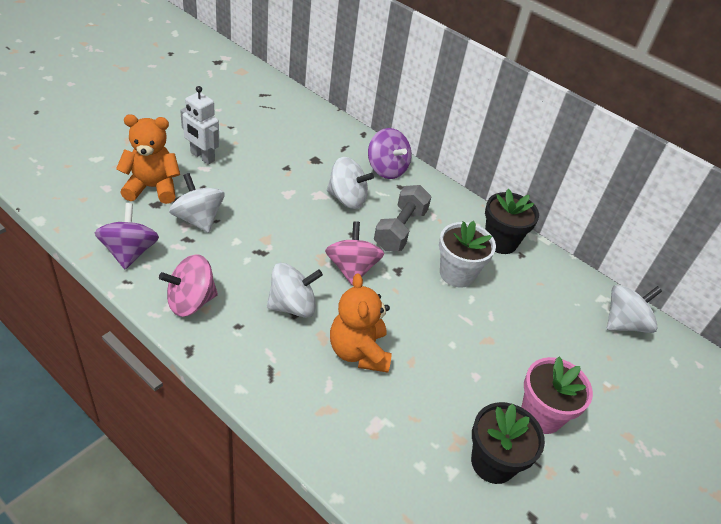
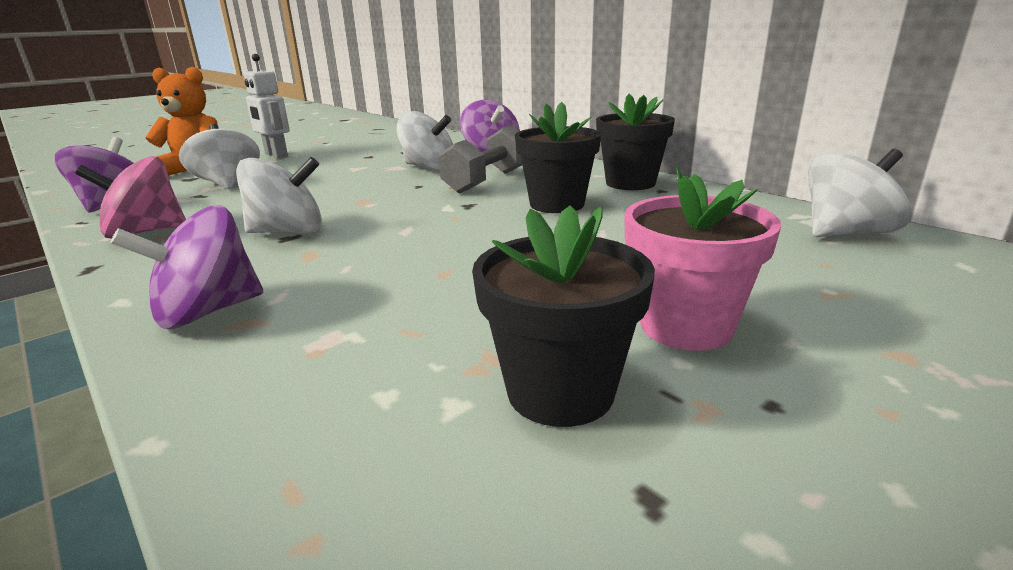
camera: 15 degrees right, 20 degrees down
(299, 400) = (207, 312): none -> purple spinning top
(352, 268) = (400, 205): pink spinning top -> none
(358, 352) = (357, 265): orange teddy bear -> none
(457, 274) = (557, 204): white flower pot -> black flower pot

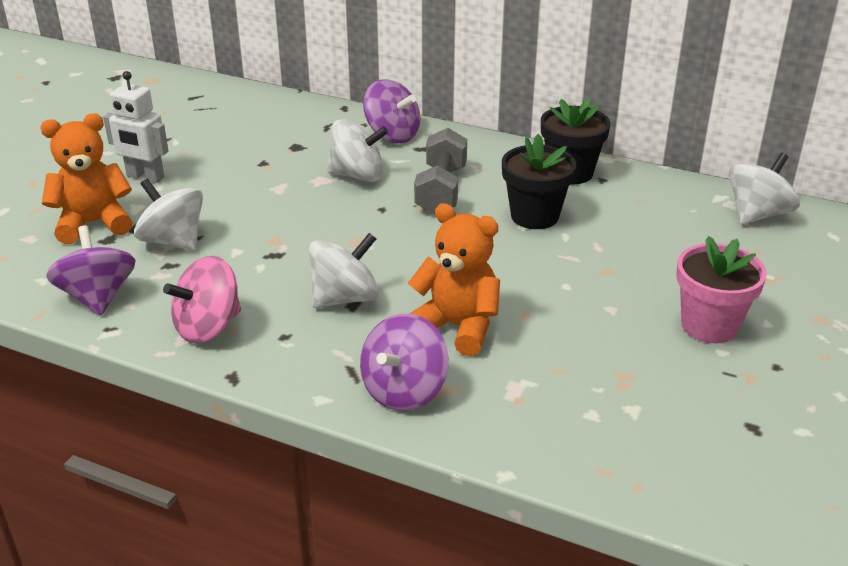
camera: 25 degrees left, 10 degrees up
(355, 269) = (457, 327): none -> orange teddy bear
(560, 391) = (677, 387): black flower pot -> none

